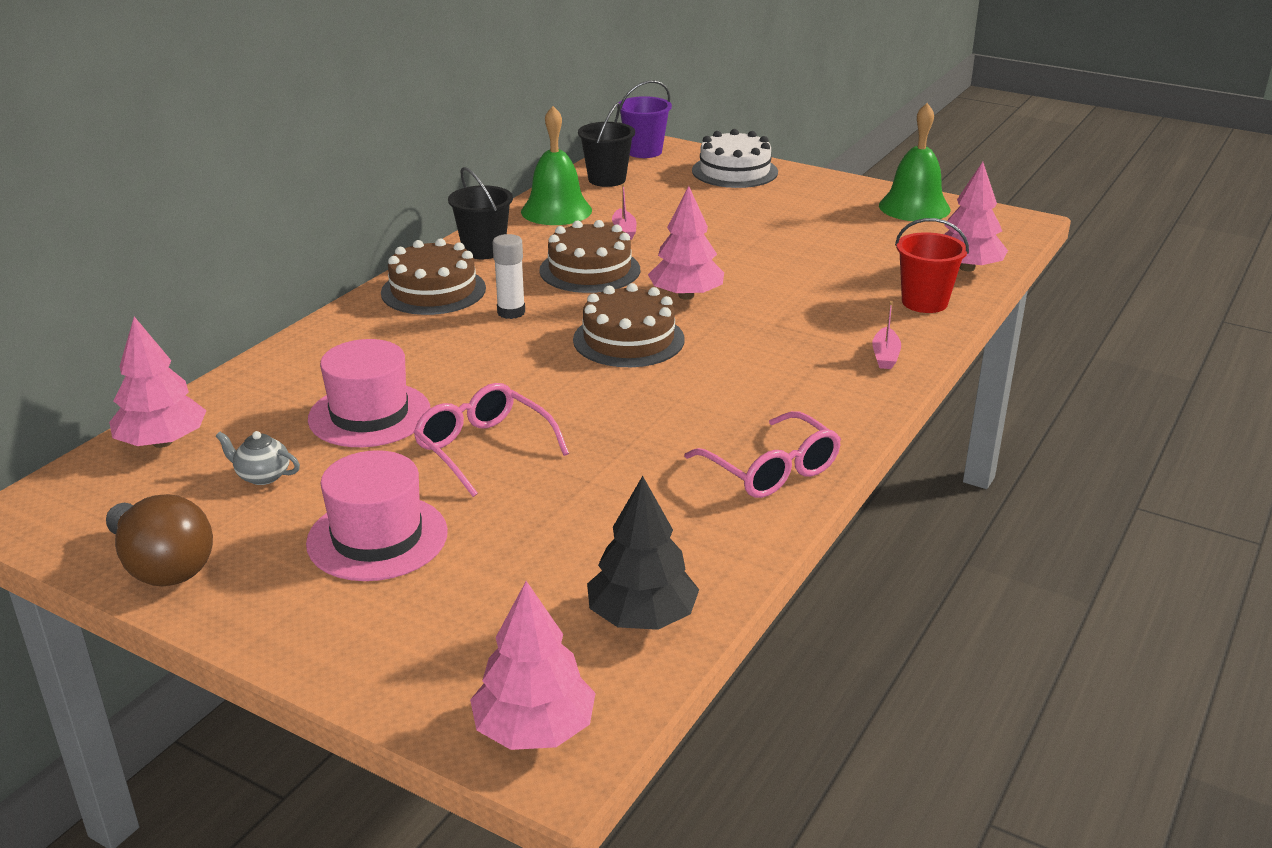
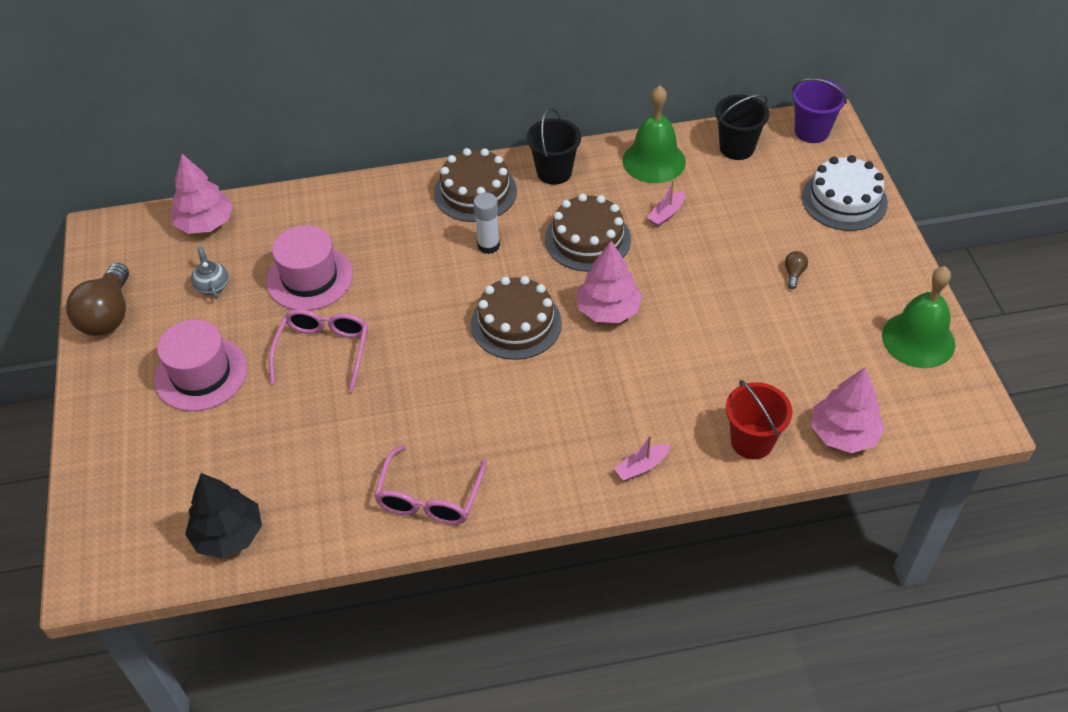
camera: 50 degrees right, 20 degrees up
(534, 730) = (103, 554): pink tree -> none
(776, 216) = (794, 274): none -> brown light bulb

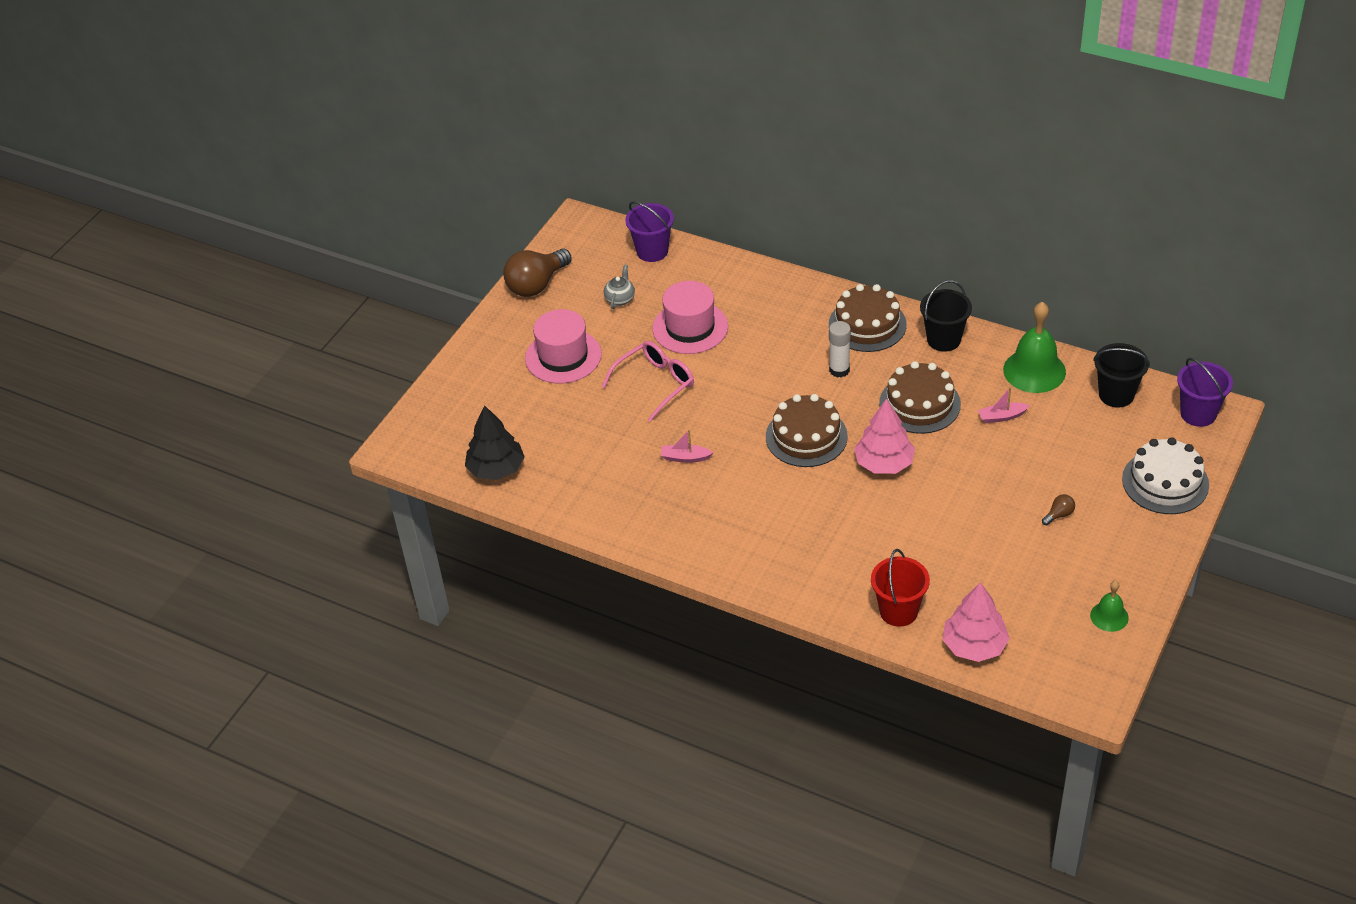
camera: 40 degrees right, 5 degrees down
(205, 223) = (652, 251): pink tree -> purple bucket
(430, 497) = (640, 518): pink glasses -> none
(641, 467) = (801, 582): pink boat -> pink boat (685, 458)
(918, 339) = (1109, 616): green bell -> green bell, size x0.54

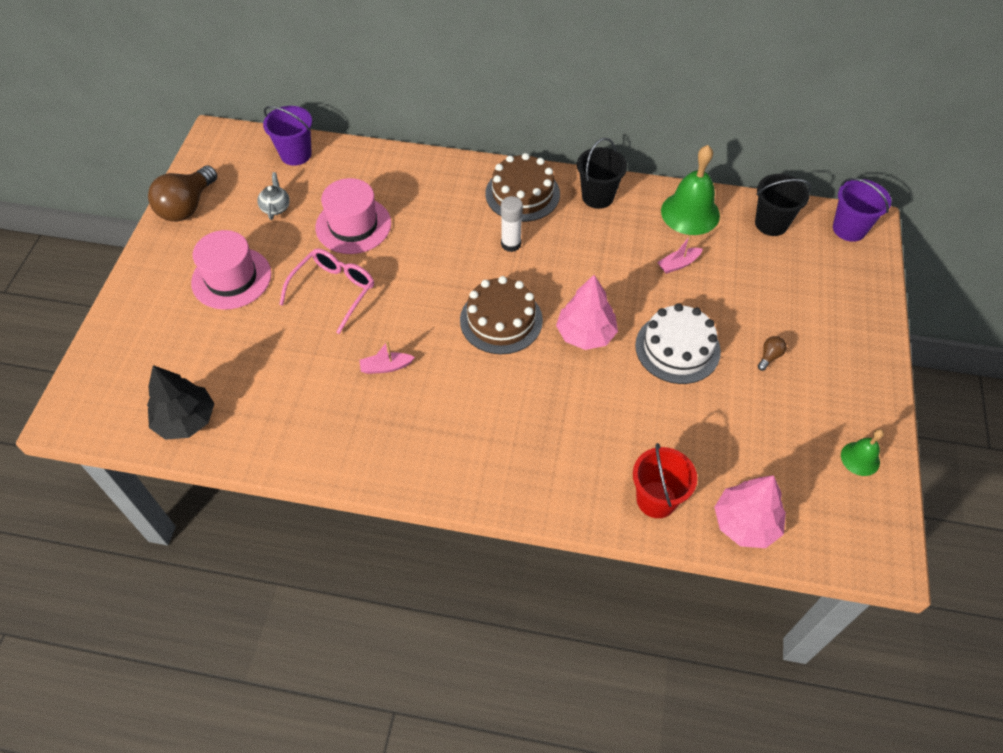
camera: 20 degrees left, 10 degrees up
(919, 404) = (598, 265): brown cake -> none
(1165, 482) = (850, 302): white cake -> white cake (677, 348)

